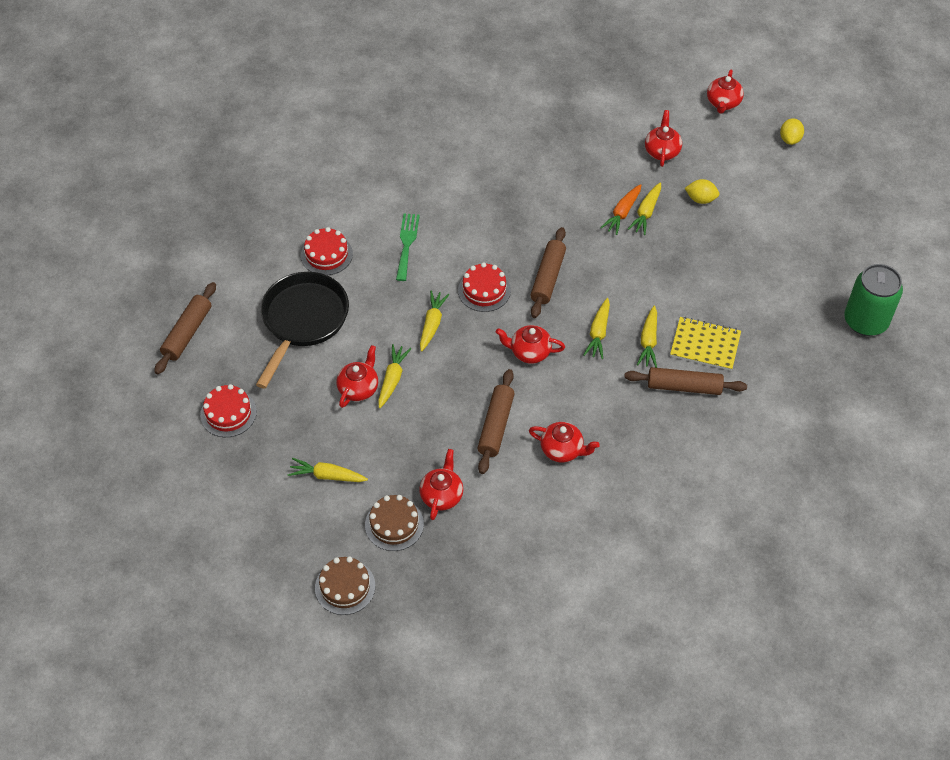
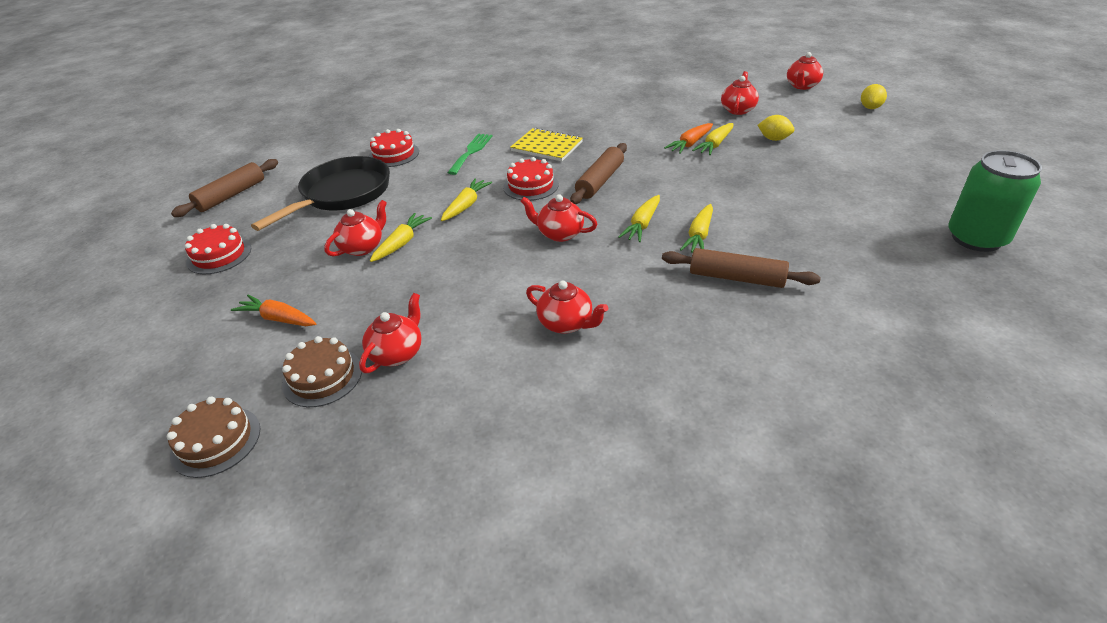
camera: 15 degrees right, 15 degrees down
(327, 476) = (278, 318): yellow carrot -> orange carrot
(496, 426) = (495, 292): brown rolling pin -> none
(705, 345) = (767, 243): yellow notebook -> yellow notebook (547, 147)

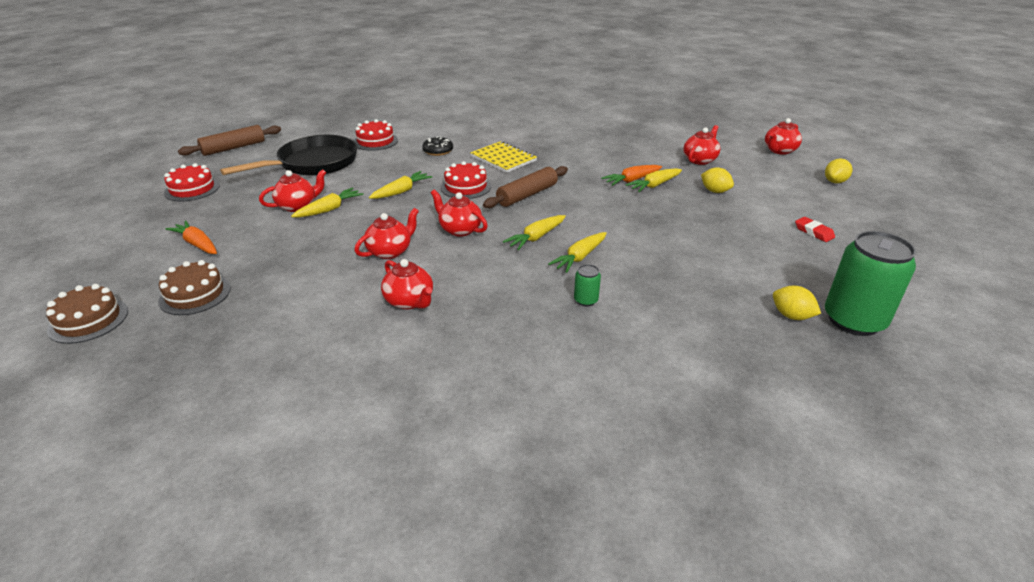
camera: 15 degrees right, 5 degrees down
(397, 353) = (262, 291): red teapot -> red teapot (390, 251)
(471, 152) = (438, 151): green fork -> black donut
(736, 278) = (586, 300): brown rolling pin -> green can
(887, 161) = (814, 232): none -> red eraser
(924, 247) = (791, 316): none -> yellow lemon

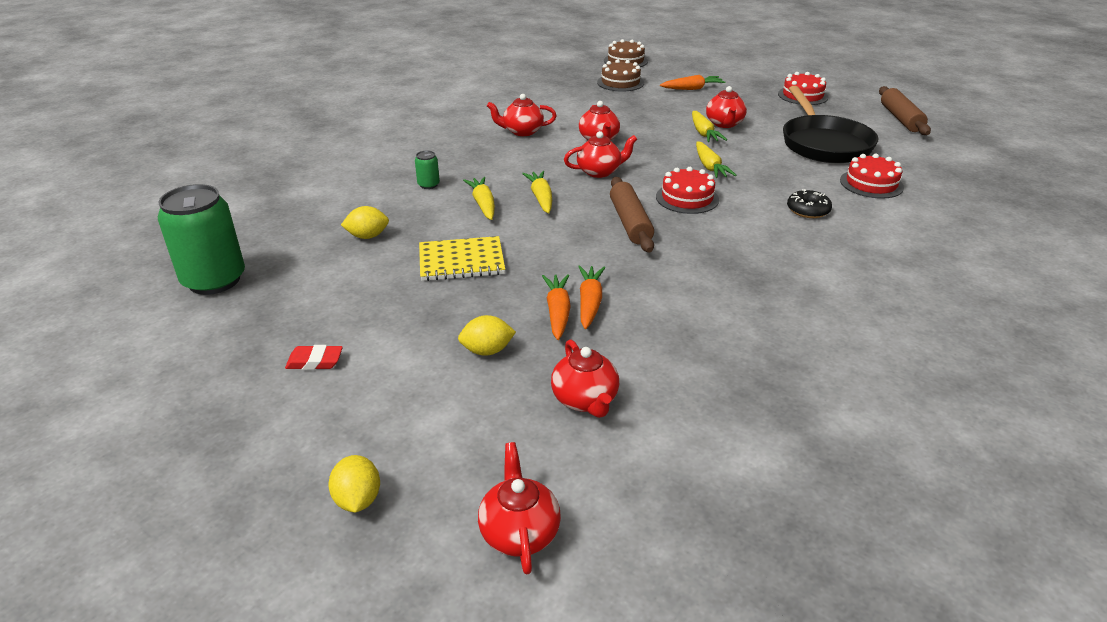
camera: 125 degrees right, 0 degrees up
(503, 158) = (745, 242): yellow notebook -> yellow notebook (461, 261)
(654, 185) = (557, 312): yellow carrot -> orange carrot
(791, 316) = (270, 255): yellow lemon -> yellow lemon (367, 236)

